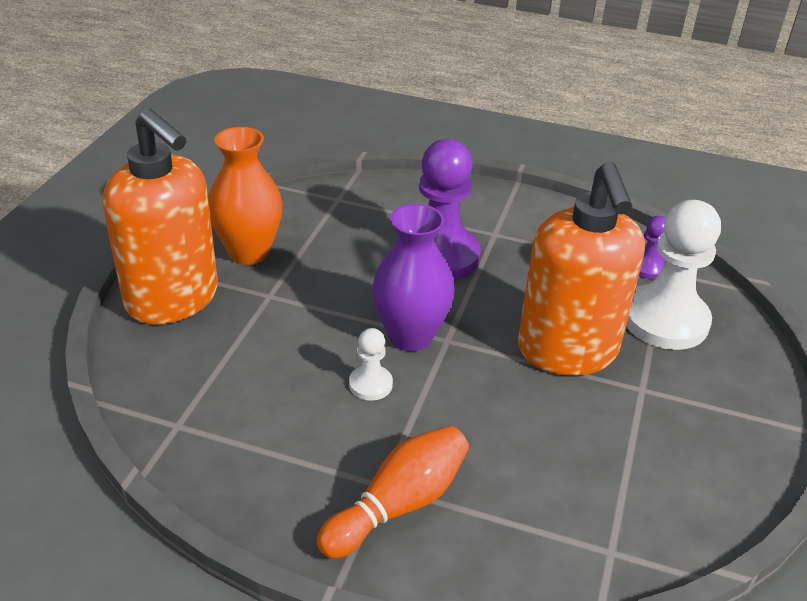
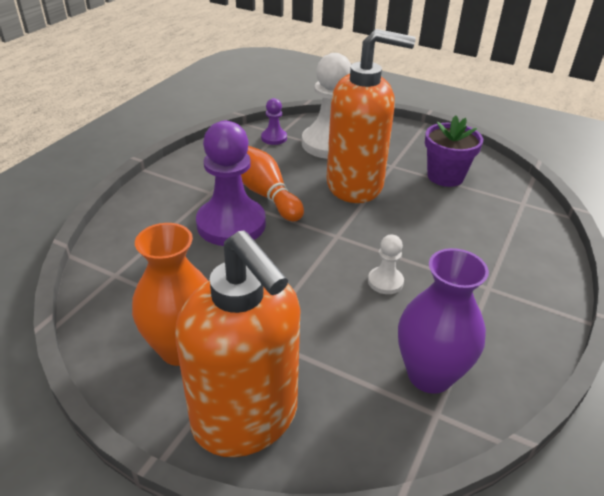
camera: 80 degrees left, 0 degrees up
(173, 299) = (246, 418): orange soap dispenser -> orange soap dispenser turned 90 degrees clockwise
(398, 505) = (505, 282): orange bowling pin -> orange bowling pin (266, 194)
(410, 336) = (330, 253): purple vase -> purple vase (429, 375)
(643, 451) = (445, 176): none -> purple flower pot

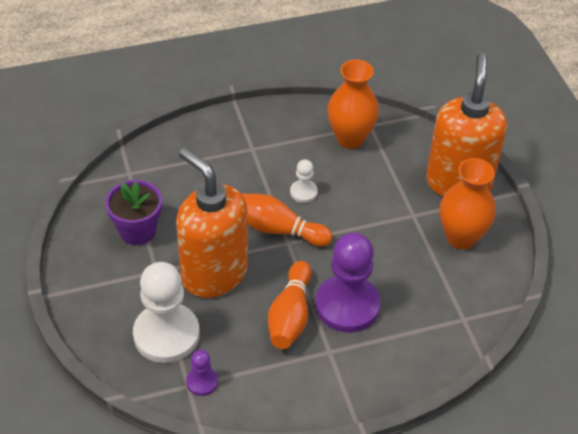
camera: 135 degrees left, 10 degrees up
(358, 239) = (278, 229): none -> orange bowling pin
(429, 375) = (350, 138): purple vase -> orange vase

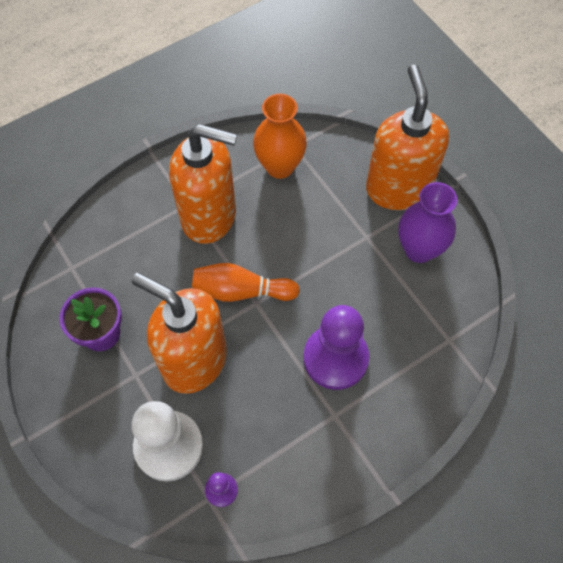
camera: 15 degrees left, 15 degrees up
(269, 163) = (209, 216): none -> orange soap dispenser
(290, 316) = (284, 386): orange bowling pin -> none
(303, 192) = (253, 241): white pawn -> none
(461, 237) = (419, 249): orange vase -> purple vase

